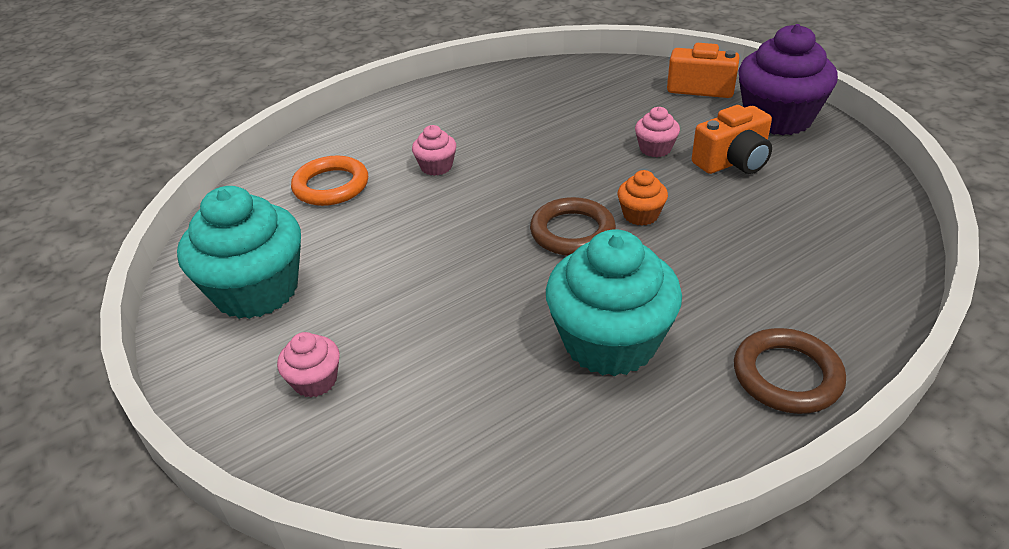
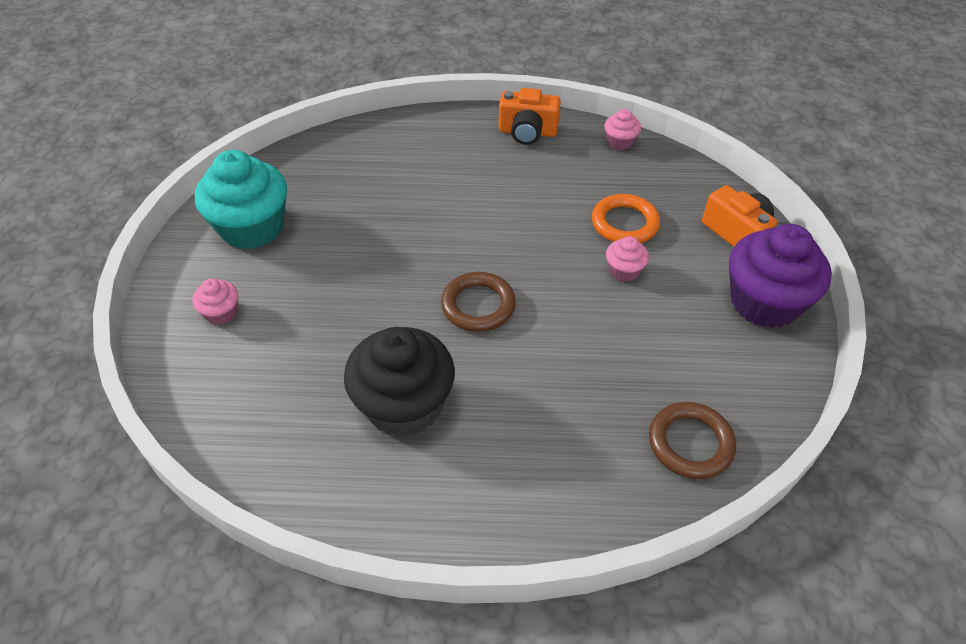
camera: 35 degrees right, 10 degrees up
(331, 186) = (369, 170): orange ring -> orange ring (624, 223)
(436, 167) = (450, 193): pink cupcake -> pink cupcake (620, 142)
(610, 342) = (404, 405): turquoise cupcake -> black cupcake
(640, 215) = (541, 322): orange cupcake -> none
(733, 162) = (670, 320): orange camera -> orange camera (527, 132)
(787, 376) = (483, 511): brown ring -> brown ring (690, 443)

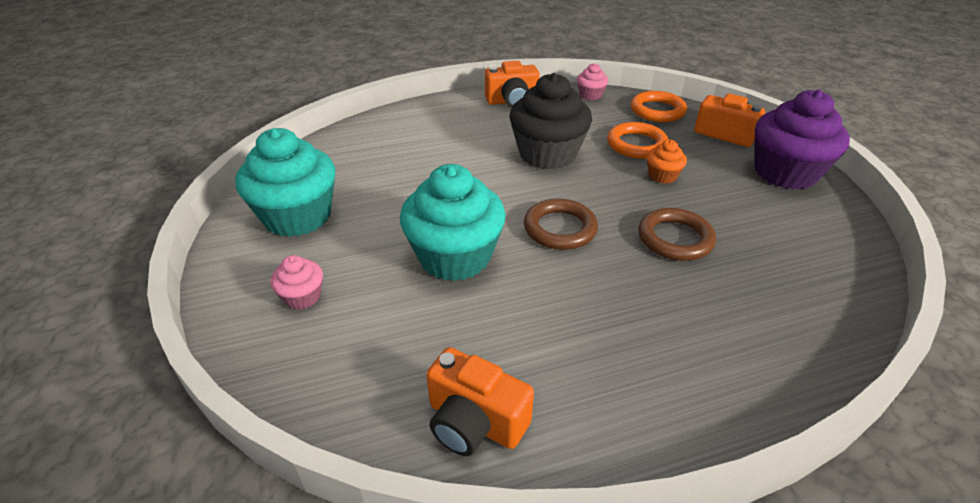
camera: 20 degrees left, 10 degrees down
(298, 466) = (474, 422): none -> orange camera
(365, 309) = (455, 257): none -> turquoise cupcake
(404, 405) = (548, 329): black cupcake -> black cupcake (547, 154)
(624, 271) = (662, 176): pink cupcake -> orange cupcake
(681, 182) = (657, 111): none -> orange ring
(690, 443) = (822, 287): brown ring -> brown ring (675, 239)

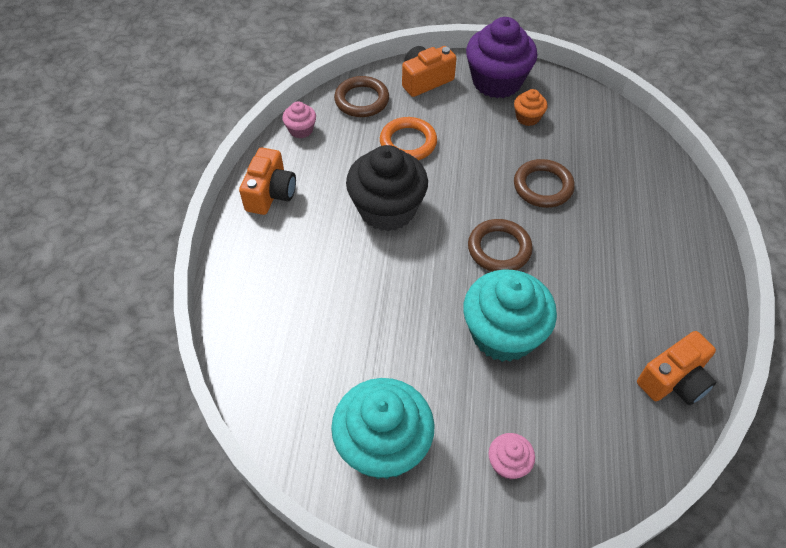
camera: 65 degrees left, 15 degrees up
(657, 111) = (362, 100): orange ring -> brown ring
(662, 176) = (462, 151): orange cupcake -> orange cupcake (527, 117)

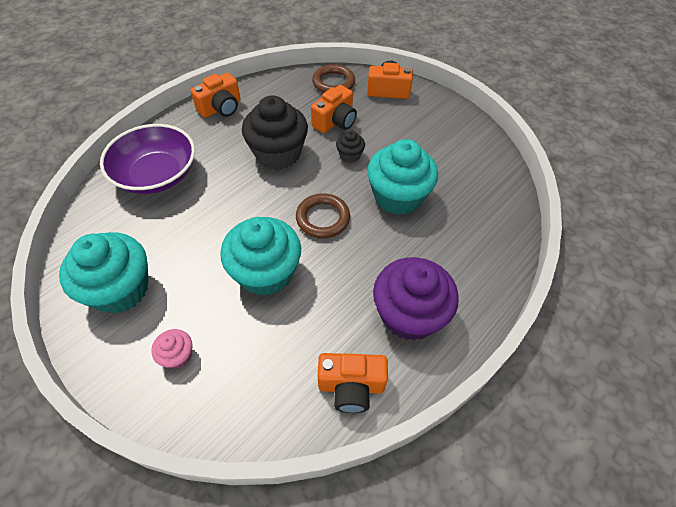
camera: 35 degrees right, 0 degrees up
(283, 308) = (156, 175): none -> purple bowl
(301, 130) = (278, 82): pink cupcake -> none
(408, 142) = (335, 121): orange ring -> orange camera
(459, 170) = (350, 155): none -> black cupcake
(497, 81) = (438, 114): purple cupcake -> purple cupcake (409, 314)
(527, 117) = (436, 147): orange cupcake -> none
(543, 186) = (398, 196): brown ring -> turquoise cupcake

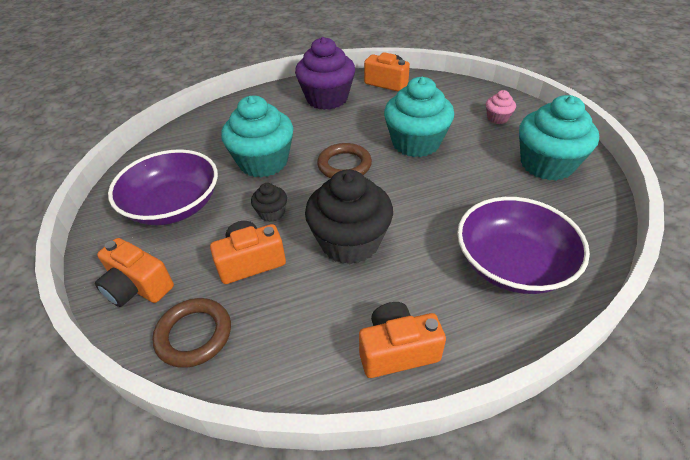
camera: 150 degrees left, 10 degrees down
(426, 137) = (174, 205): none -> purple bowl

